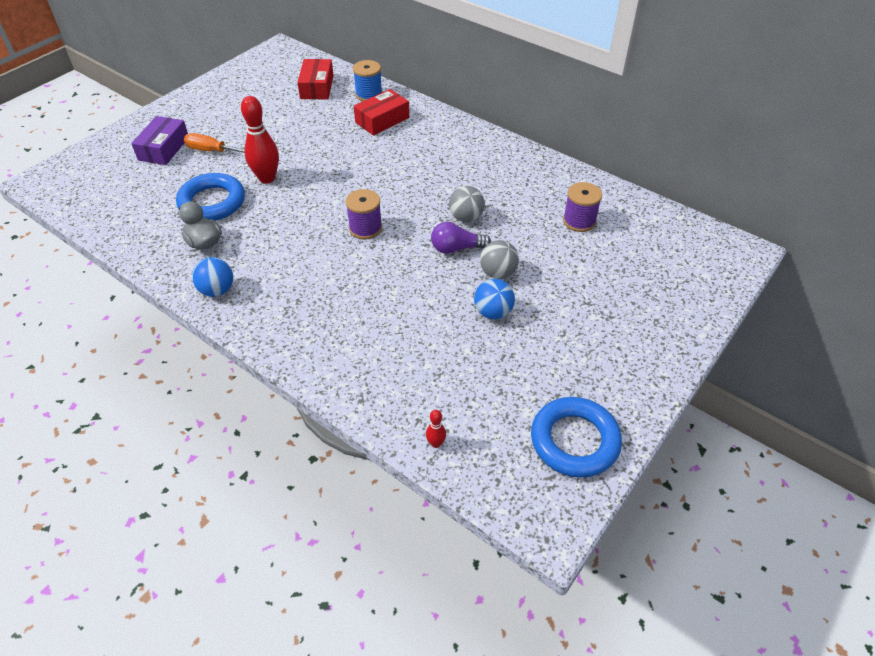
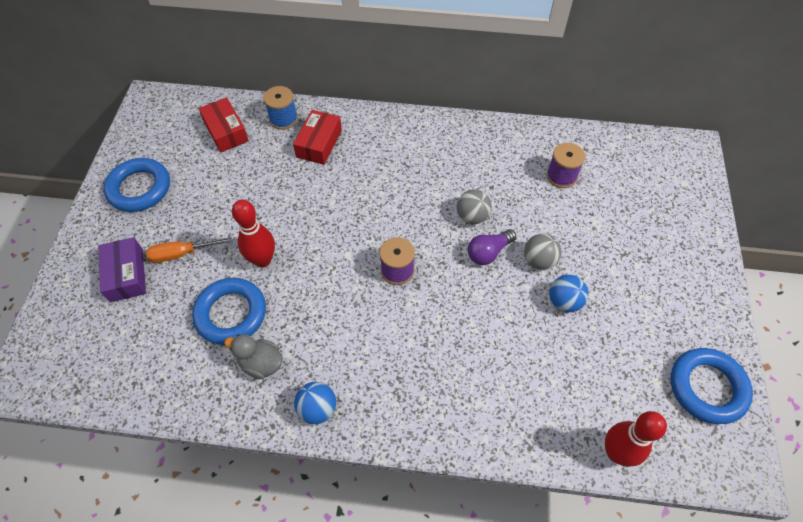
camera: 30 degrees left, 10 degrees up
(221, 100) = (139, 188): none -> blue ring
(436, 443) = (616, 452): red bowling pin -> red bowling pin, size x2.22

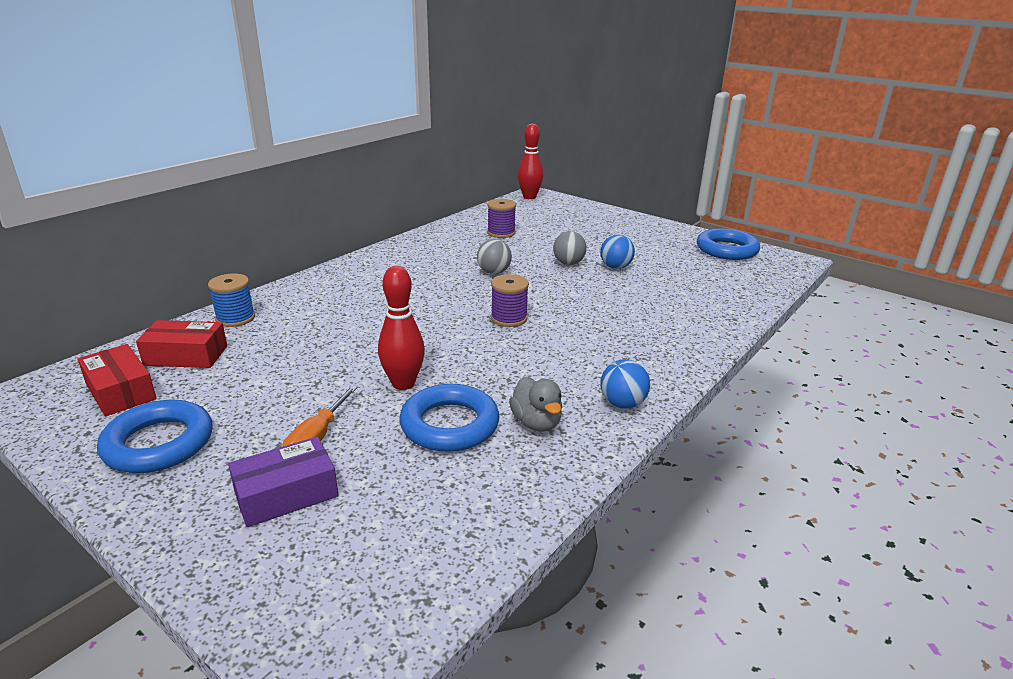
camera: 60 degrees left, 30 degrees down
(126, 275) = (286, 494): purple box -> purple box turned 45 degrees counterclockwise
(261, 363) = (536, 423): grey duck -> grey duck turned 75 degrees counterclockwise
(319, 143) = (303, 310): red box -> red box (121, 391)
(488, 252) = (538, 278): purple light bulb -> none
(616, 452) = (758, 291): red bowling pin -> red bowling pin (529, 197)

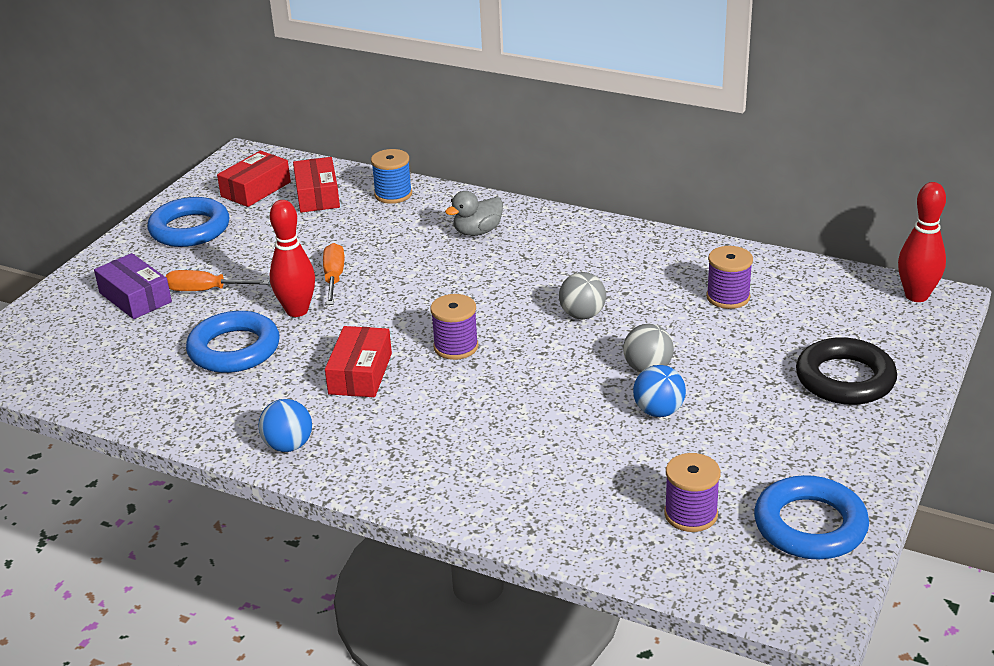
camera: 80 degrees right, 5 degrees up
(358, 360) = (334, 277): none -> orange screwdriver
(526, 361) = (360, 373): none -> red box
(536, 423) = (245, 396): grey duck -> grey duck (477, 232)
(599, 222) = (845, 379): none -> black ring
(717, 274) = (690, 514): none -> purple spool

